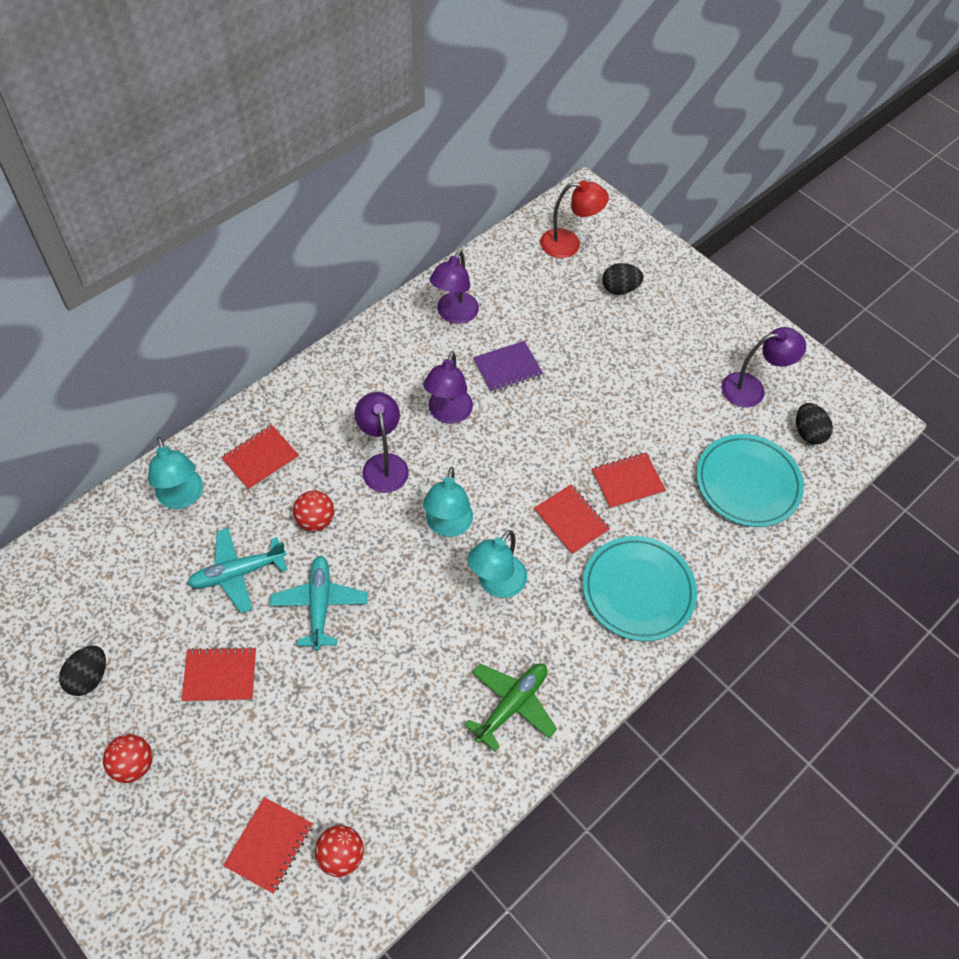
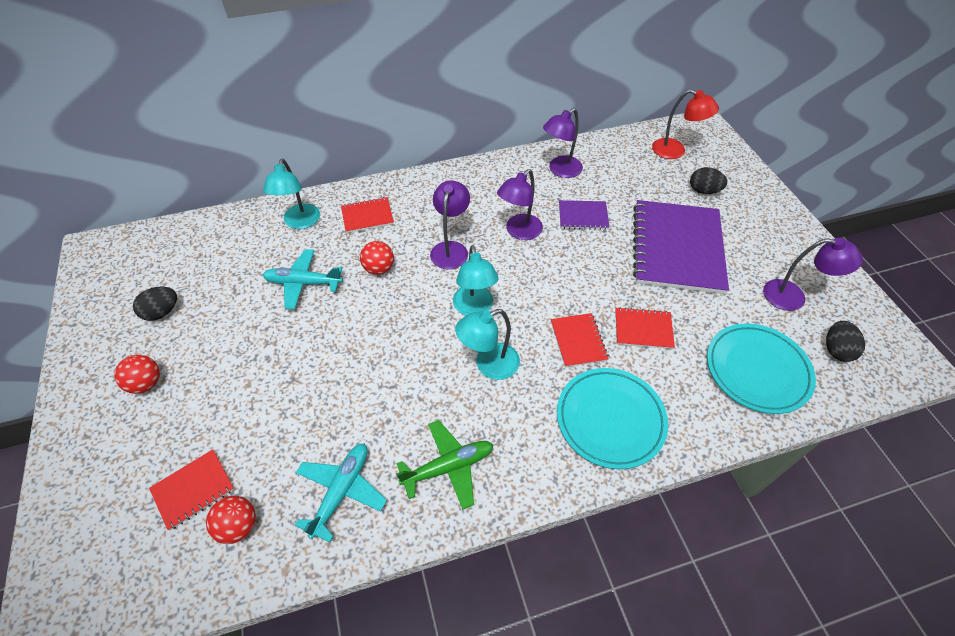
camera: 30 degrees right, 5 degrees down
(220, 675) = (245, 347): red notebook -> none
(319, 604) = (345, 326): turquoise plane -> turquoise plane (341, 491)
(447, 526) = (474, 308): turquoise lamp -> turquoise lamp turned 45 degrees counterclockwise
(621, 372) = (677, 248): none -> purple notebook

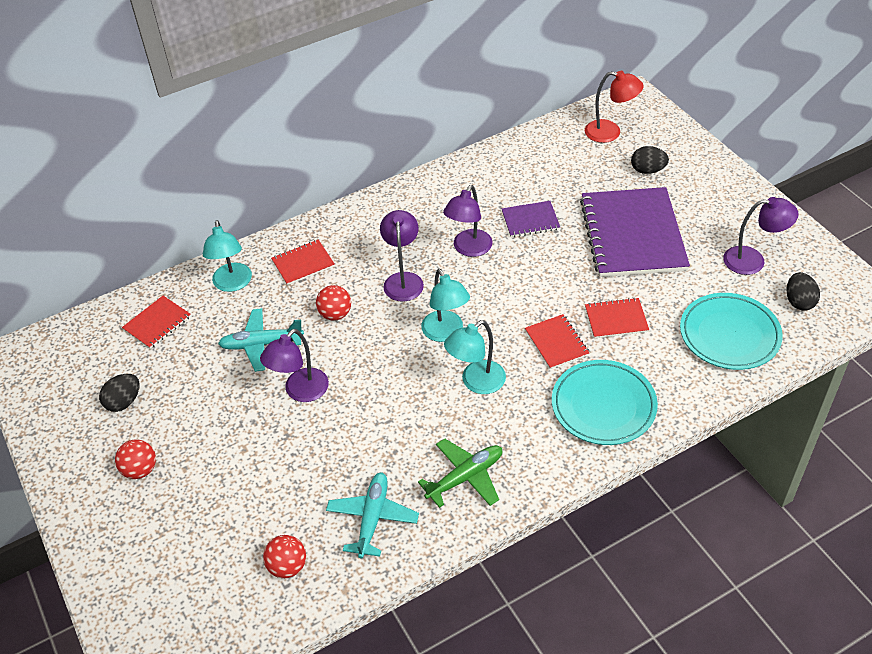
camera: 10 degrees left, 5 degrees down
(193, 489) = (231, 548): red notebook -> red notebook (157, 323)
(560, 170) = (494, 176): purple lamp -> purple lamp (300, 392)

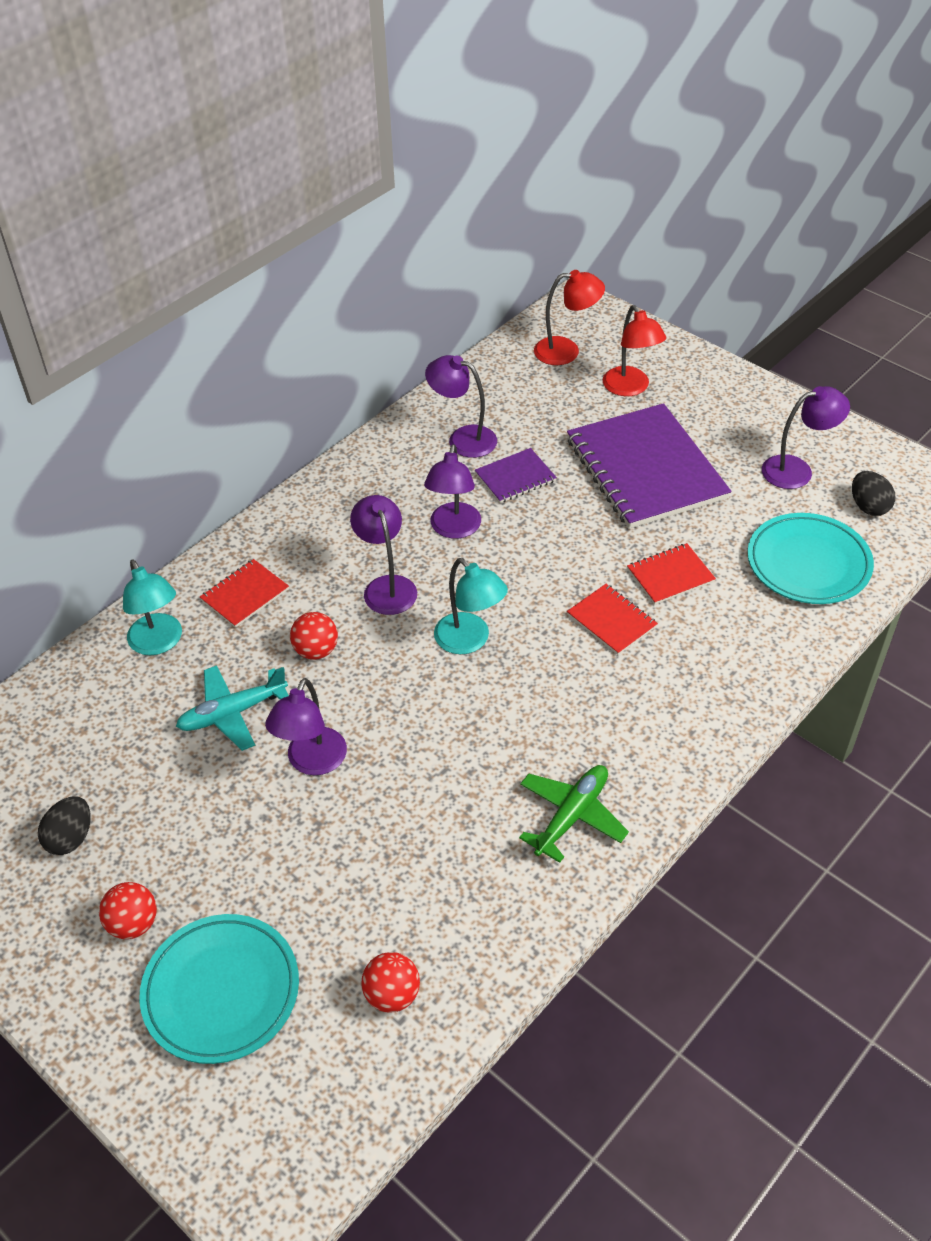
camera: 20 degrees left, 0 degrees up
(157, 323) = (74, 720): red notebook -> none
(372, 518) = (476, 900): turquoise plane -> none
(476, 382) = (534, 694): turquoise lamp -> none
(504, 183) = (463, 438): none -> purple lamp
(603, 406) = (700, 684): turquoise plate -> turquoise plate (221, 991)
(647, 170) = (630, 388): black egg -> red lamp

